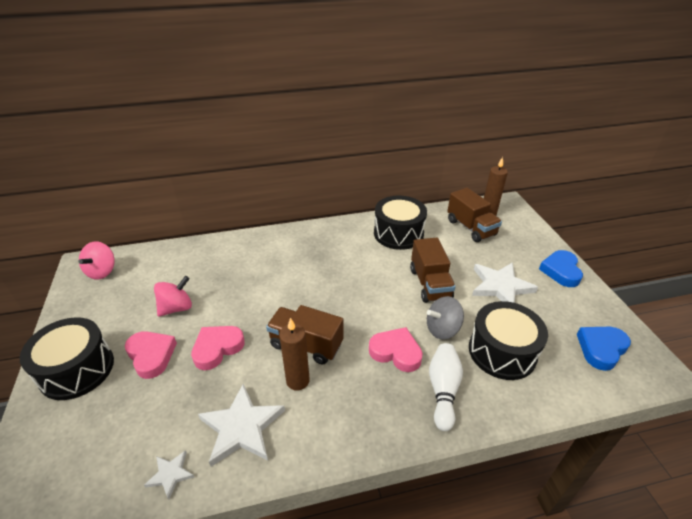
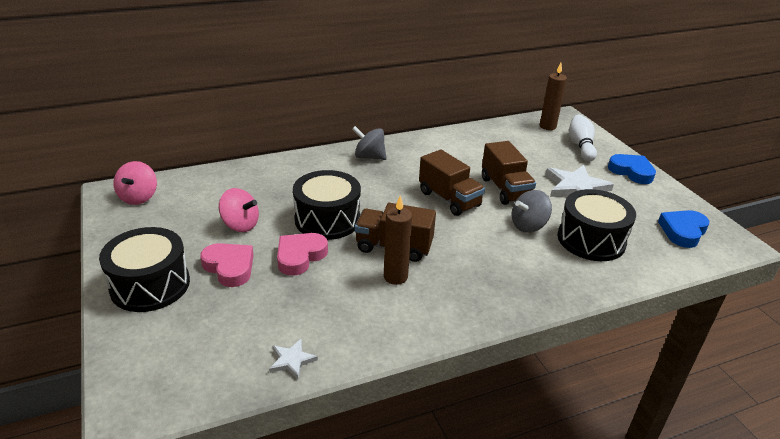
camera: 10 degrees left, 5 degrees down
(176, 308) = (240, 225): pink spinning top -> pink spinning top turned 75 degrees clockwise
(241, 427) = (351, 318): white star -> none
(313, 239) = (369, 157): none -> grey spinning top
(396, 352) = (488, 247): pink heart -> none
(398, 233) = (459, 147): black drum -> black drum (327, 219)
(443, 390) = (543, 273): white bowling pin -> white bowling pin (581, 146)
(471, 228) = (533, 139): brown truck -> brown truck (449, 199)
(561, 271) = (631, 172): blue heart -> blue heart turned 135 degrees clockwise

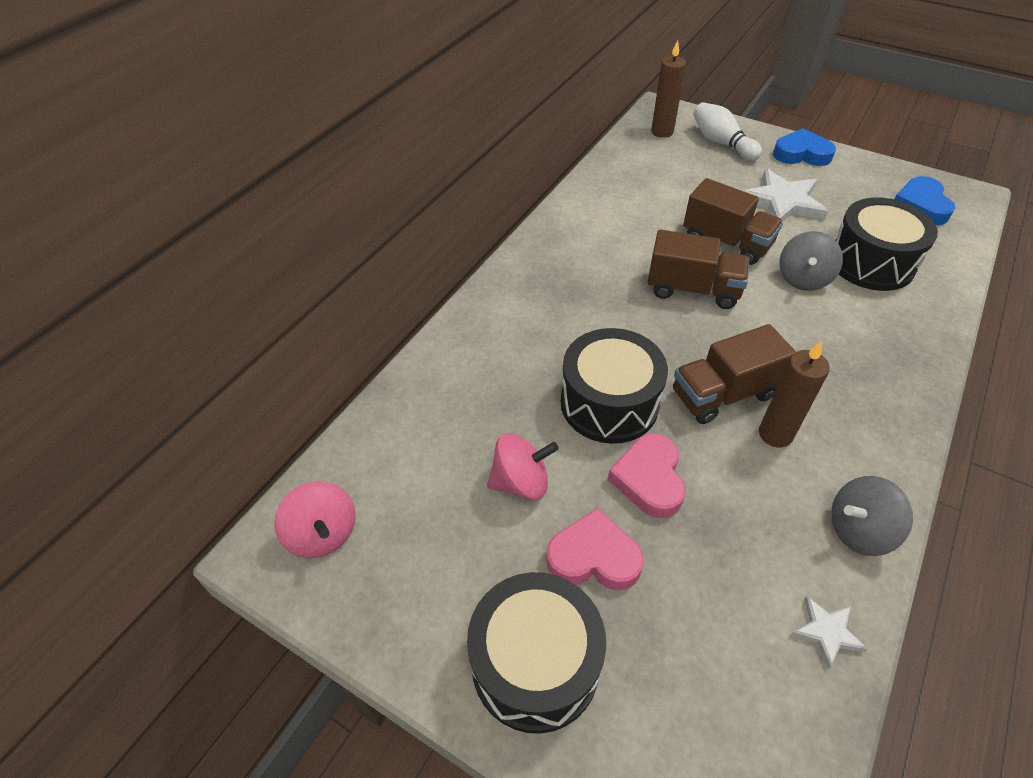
camera: 35 degrees left, 15 degrees up
(369, 157) = (536, 278): grey spinning top -> grey spinning top (858, 530)

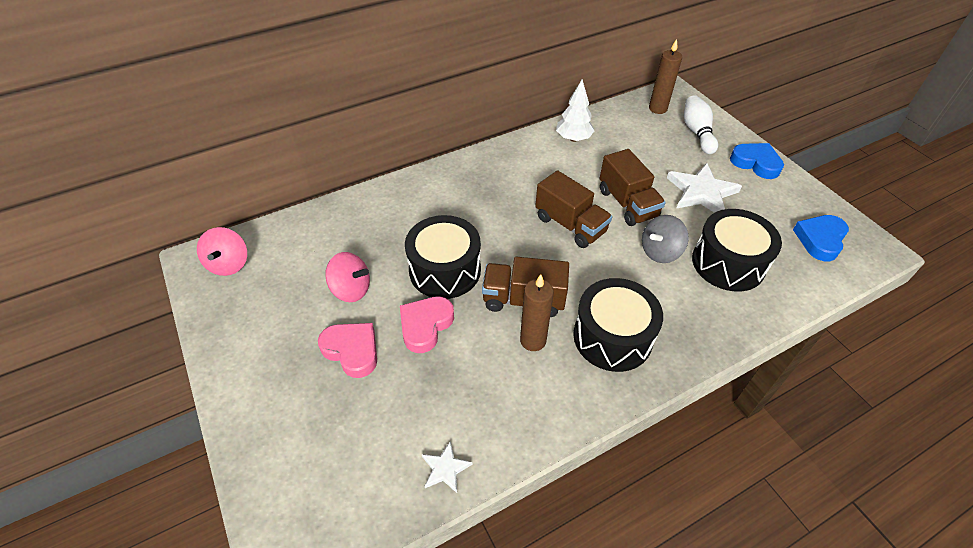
camera: 30 degrees right, 0 degrees up
(535, 664) = (270, 387): black drum -> black drum (612, 337)
(608, 194) = (573, 138): none -> white tree
(858, 530) = (528, 425): grey spinning top -> none

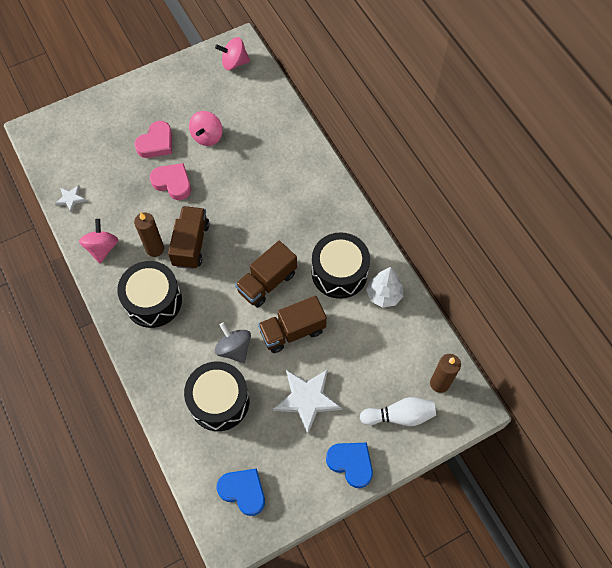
camera: 90 degrees right, 15 degrees up
(445, 270) = (222, 193): black drum -> black drum (339, 272)
(535, 409) = (102, 248): none -> pink spinning top
(756, 163) = (351, 463): blue heart -> blue heart turned 90 degrees counterclockwise

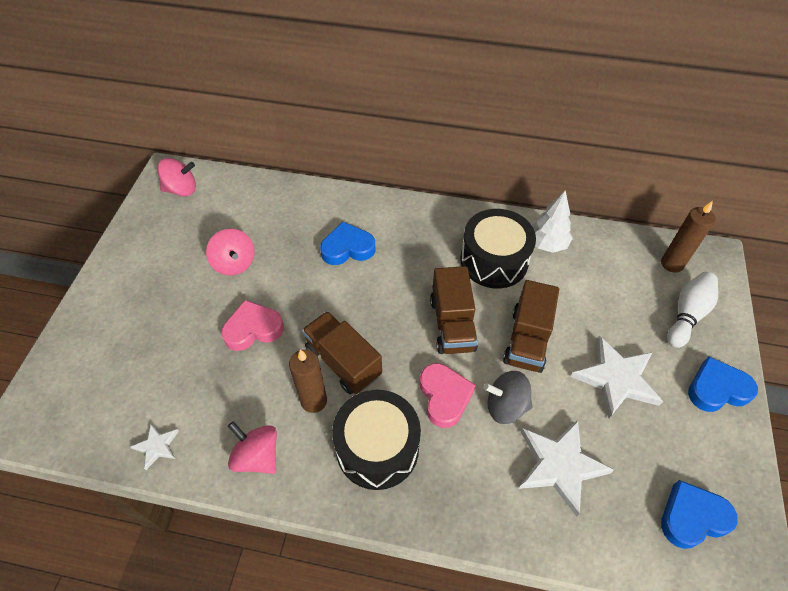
camera: 50 degrees left, 10 degrees down
(156, 143) = (189, 311): pink heart -> pink heart (444, 396)
(219, 401) = (560, 465): black drum -> white star
(234, 63) = (181, 189): pink spinning top -> pink spinning top turned 135 degrees counterclockwise
(272, 185) = (347, 248): none -> blue heart

